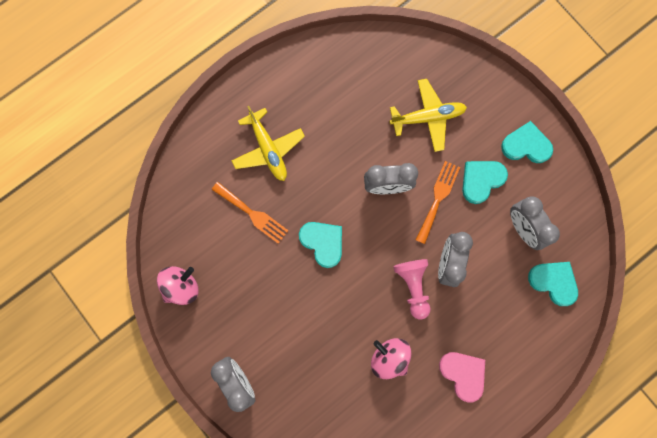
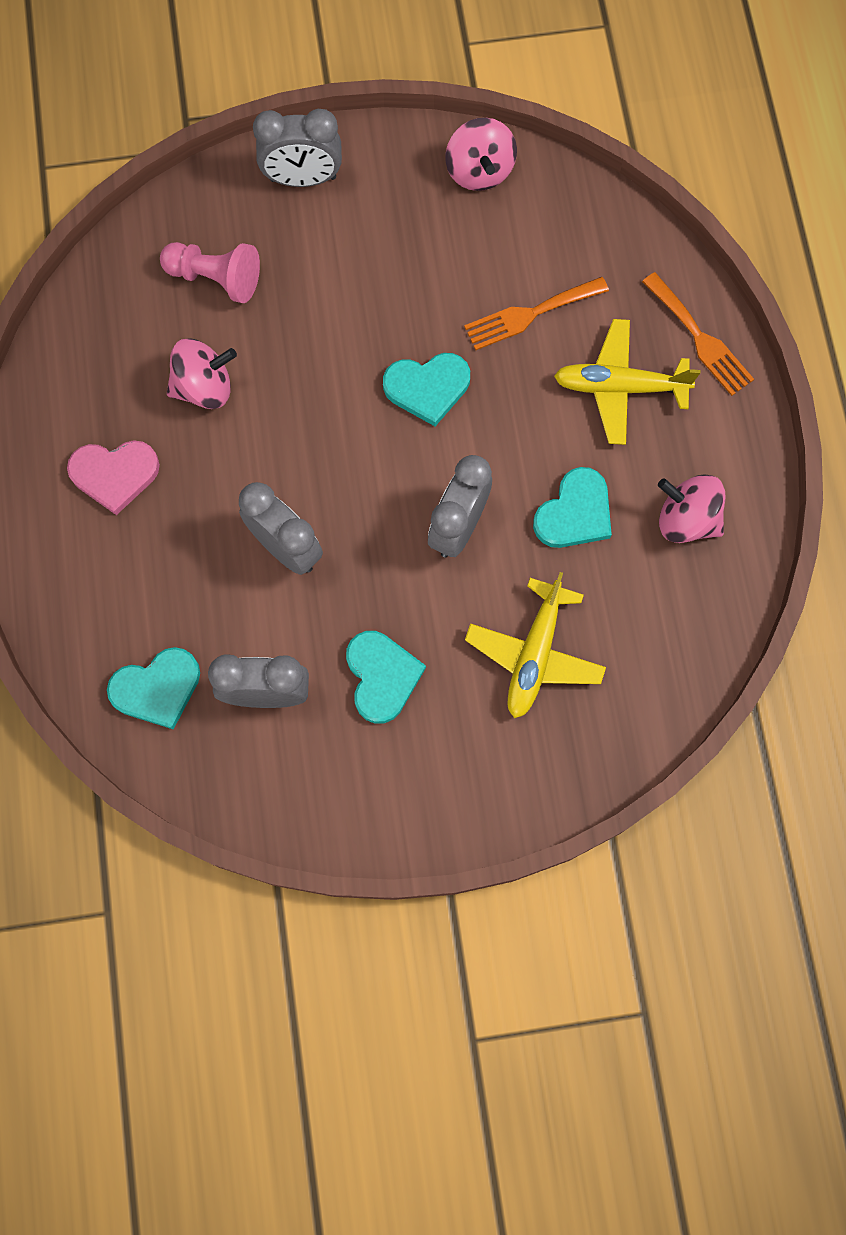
camera: 120 degrees right, 5 degrees down
(320, 84) = (686, 519): none -> pink spinning top
(413, 286) = (283, 477): pink pawn -> pink pawn (215, 278)
(438, 198) = (393, 592): orange fork -> orange fork (700, 338)
(526, 145) = (396, 785): turquoise heart -> turquoise heart (575, 513)

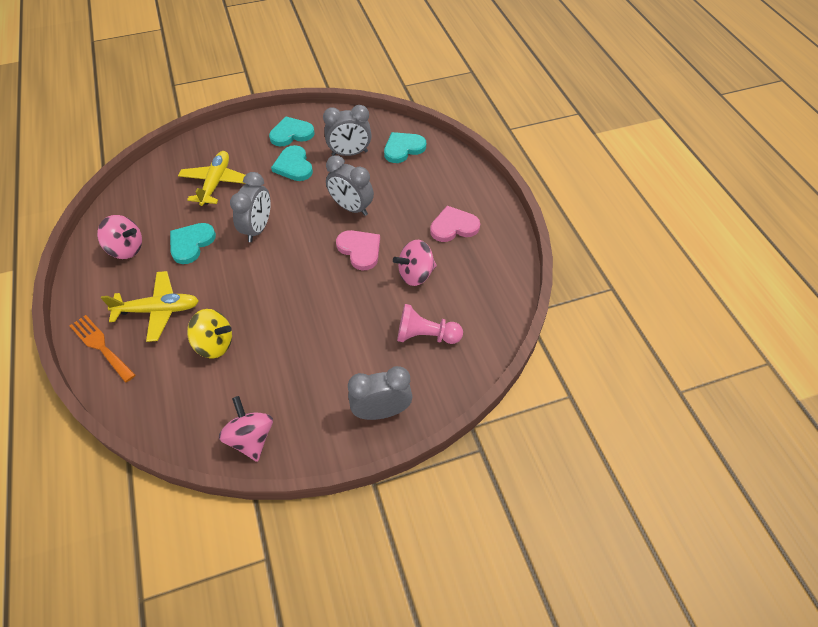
camera: 170 degrees right, 20 degrees down
(286, 451) = (360, 250): none -> pink heart
(427, 388) = (280, 293): turquoise heart -> turquoise heart (291, 134)
(530, 314) = (214, 344): orange fork -> yellow spinning top

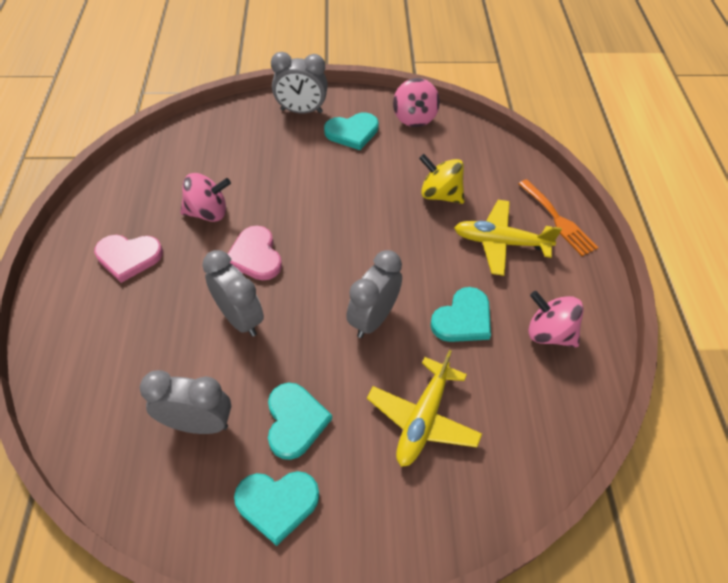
camera: 165 degrees left, 0 degrees up
(403, 148) = (111, 409): turquoise heart -> turquoise heart (352, 132)
(425, 335) = (232, 154): pink pawn -> none

